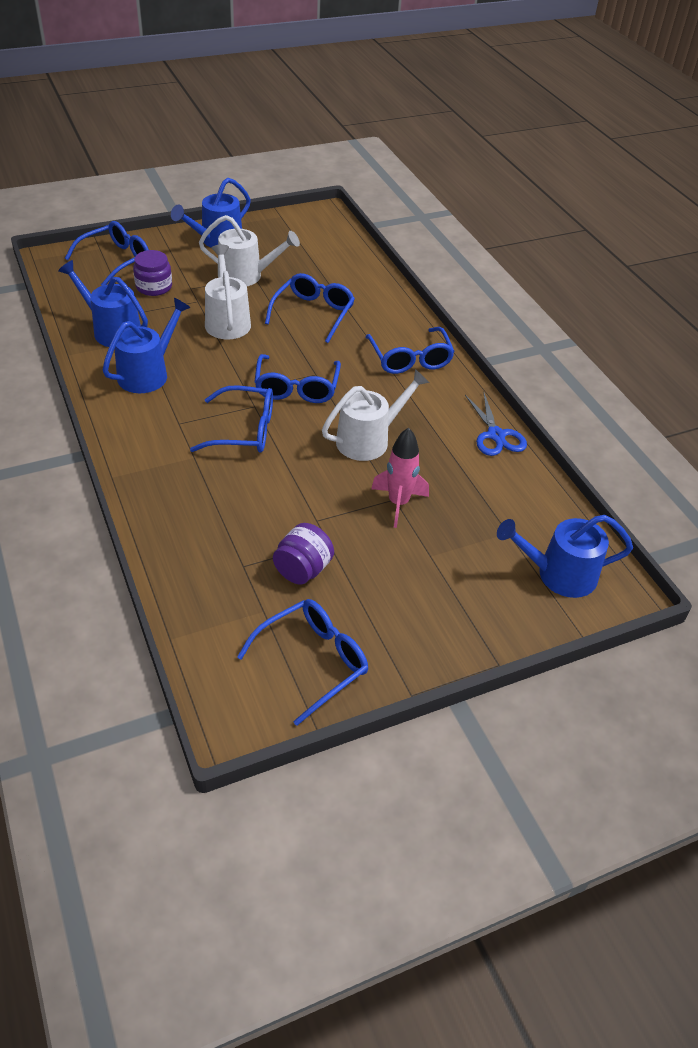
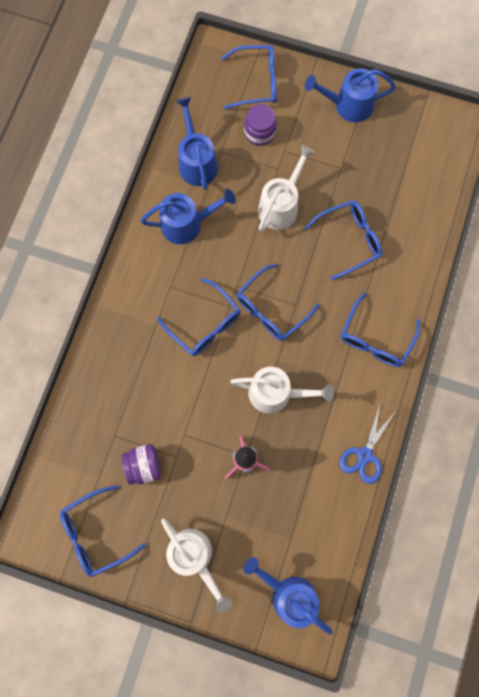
camera: 45 degrees right, 30 degrees up
(246, 276) = (335, 163): white watering can -> white watering can (194, 557)
(313, 661) = (95, 534): blue glasses -> blue glasses turned 150 degrees clockwise

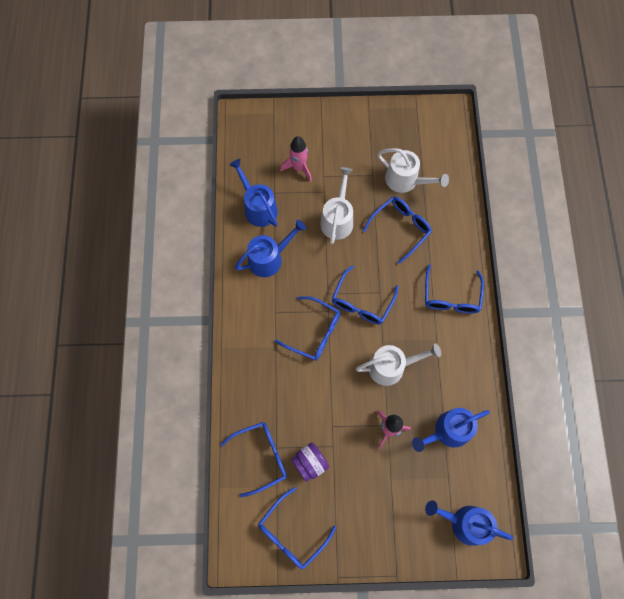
camera: 20 degrees left, 5 degrees down
(194, 557) = (378, 521): white watering can -> white watering can (405, 180)
(256, 82) = (281, 130): blue glasses -> blue glasses (261, 457)
(260, 132) = (299, 168): purple jar -> pink rocket
(348, 105) = (359, 125): blue watering can -> blue watering can (448, 431)
(365, 455) = (479, 390): blue scissors -> none

